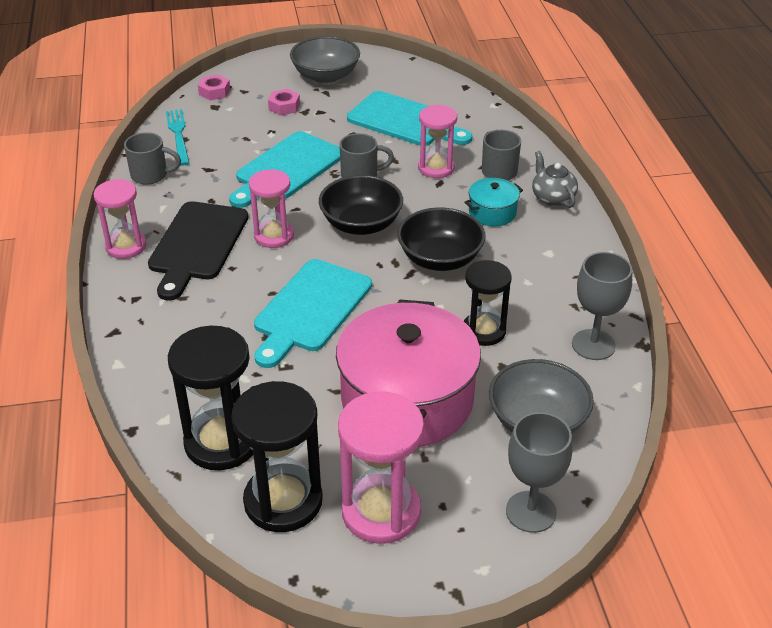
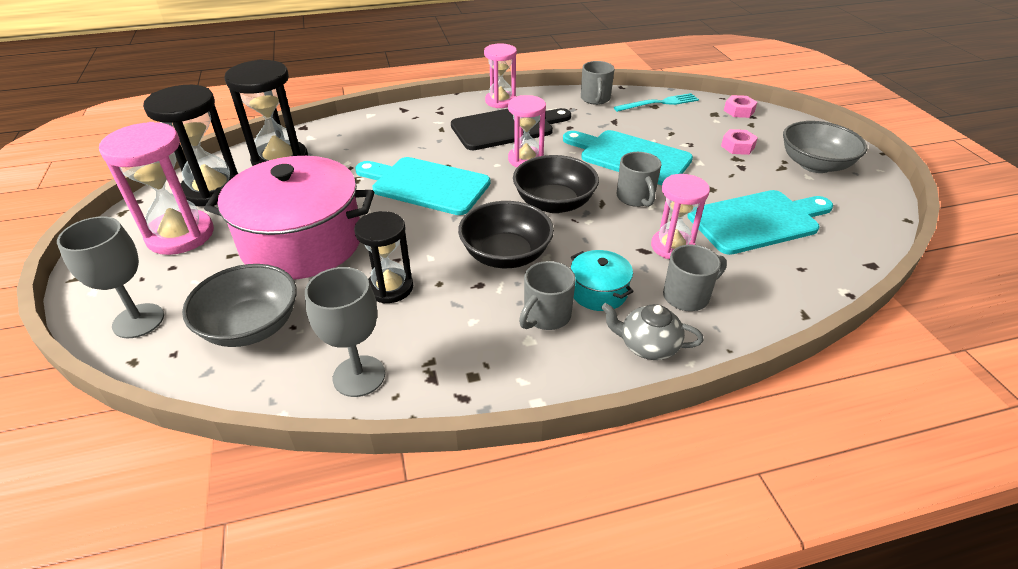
camera: 85 degrees right, 0 degrees up
(197, 245) = (507, 127): black cutting board -> black cutting board turned 150 degrees clockwise
(405, 121) = (757, 221): turquoise cutting board -> turquoise cutting board turned 135 degrees counterclockwise
(521, 242) = (546, 316): none -> grey mug
(552, 197) = (647, 346): grey teapot -> grey teapot turned 135 degrees counterclockwise

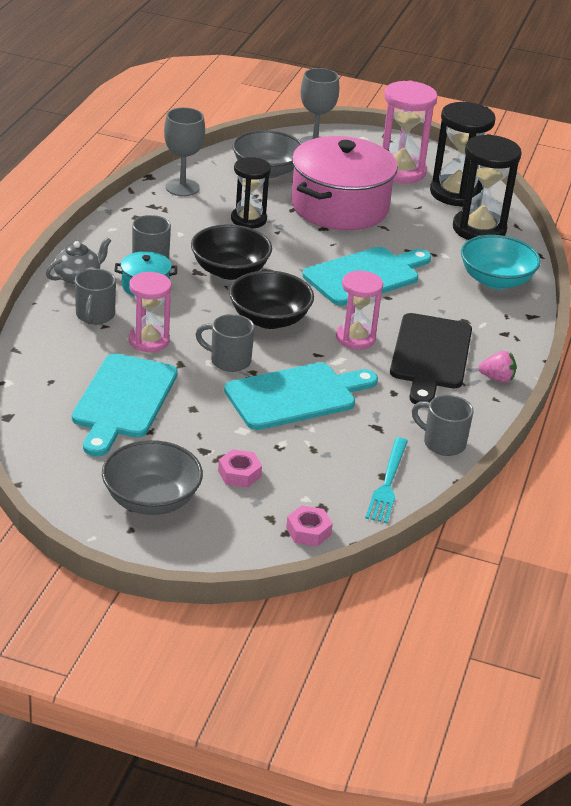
camera: 120 degrees right, 5 degrees down
(365, 132) = (496, 280): none -> turquoise bowl
(500, 101) = (497, 378): pink hourglass -> pink strawberry

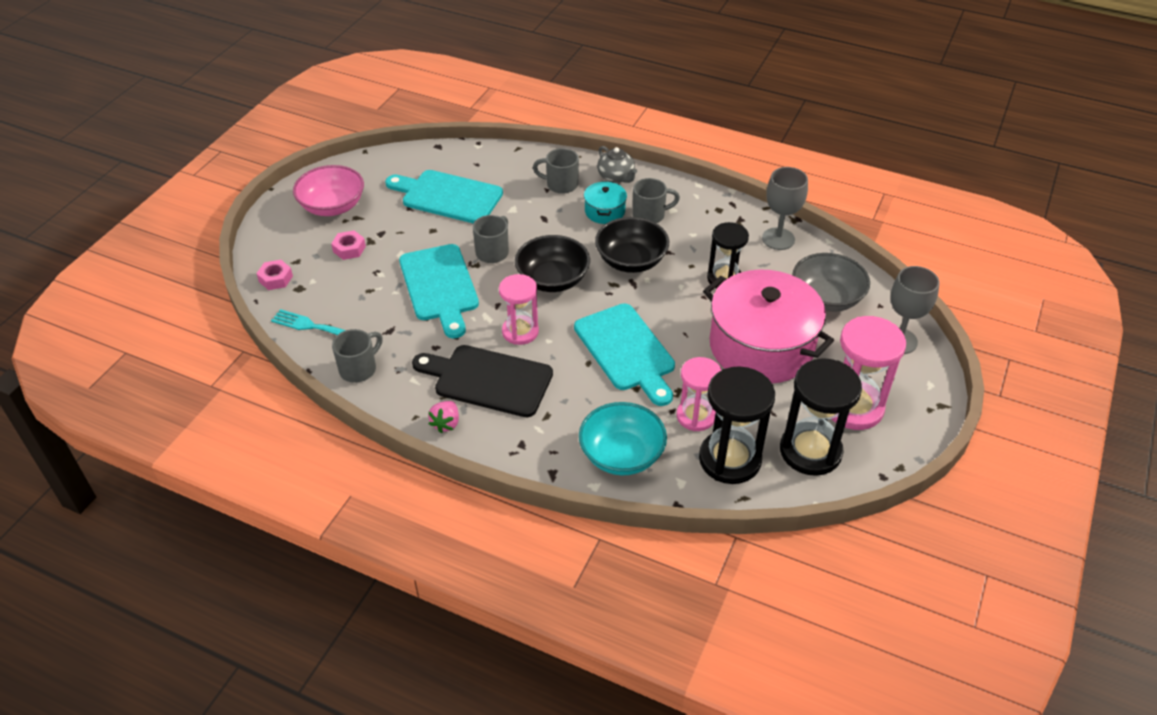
camera: 100 degrees right, 10 degrees up
(149, 340) = (524, 211): pink hourglass -> pink hourglass (696, 416)
(151, 500) = (332, 206): grey bowl -> pink bowl

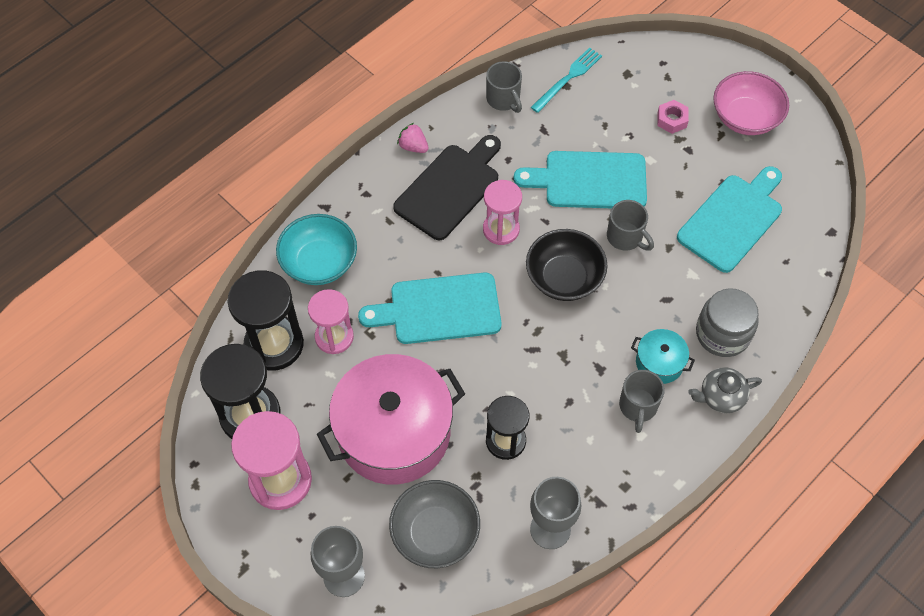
camera: 110 degrees right, 15 degrees up
(276, 279) = (647, 58): pink nut -> none
(560, 184) = (722, 333): grey mug -> grey jar
(631, 261) = (567, 359): black bowl -> none

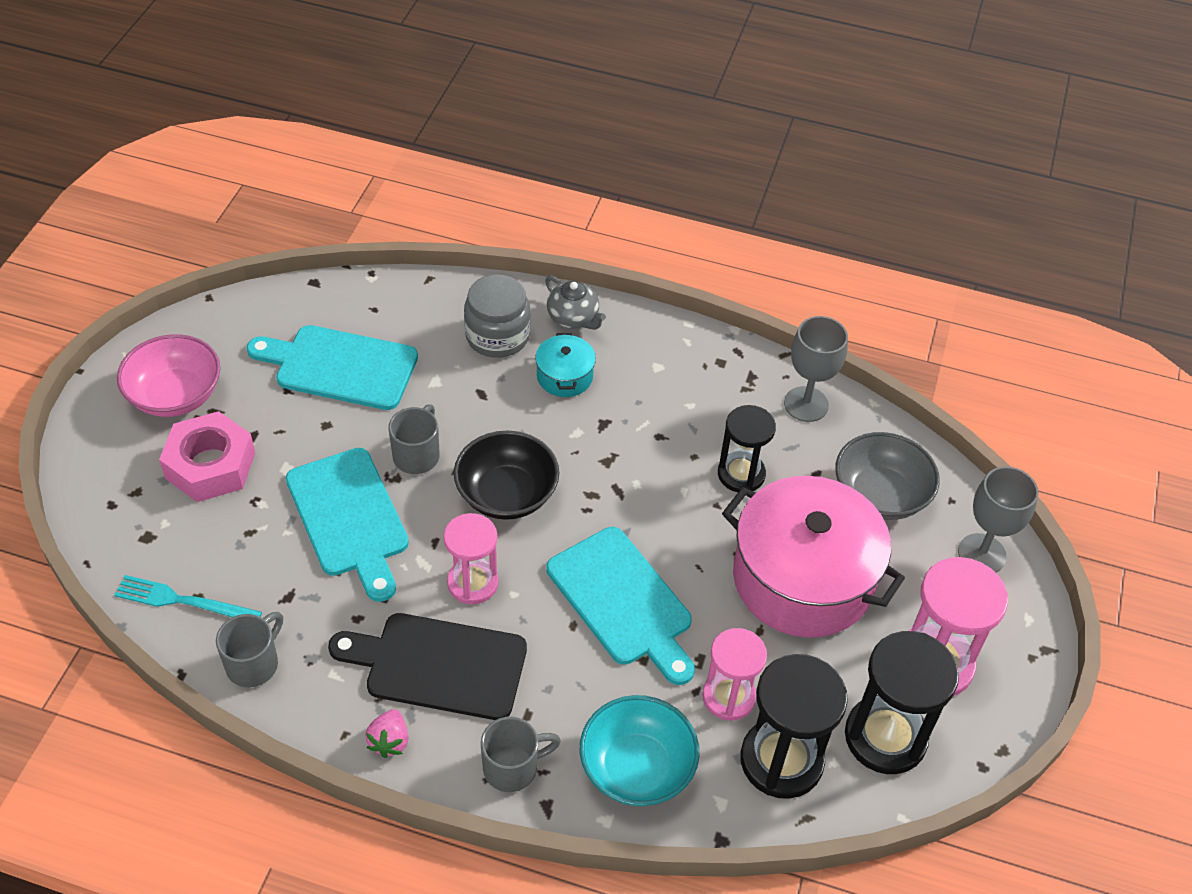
camera: 120 degrees left, 10 degrees down
(638, 407) = (628, 378): grey mug -> grey mug (513, 767)
(672, 120) = (210, 465): pink nut -> pink nut, size x1.95

